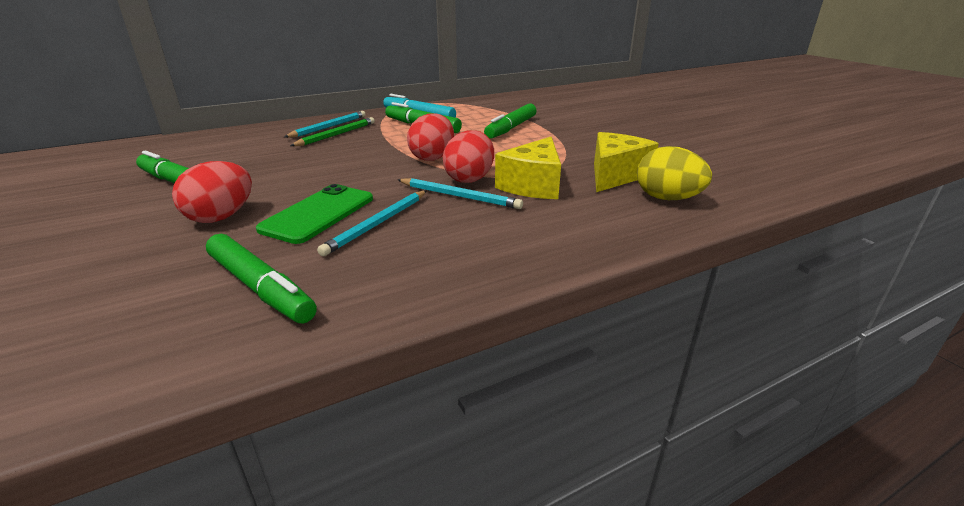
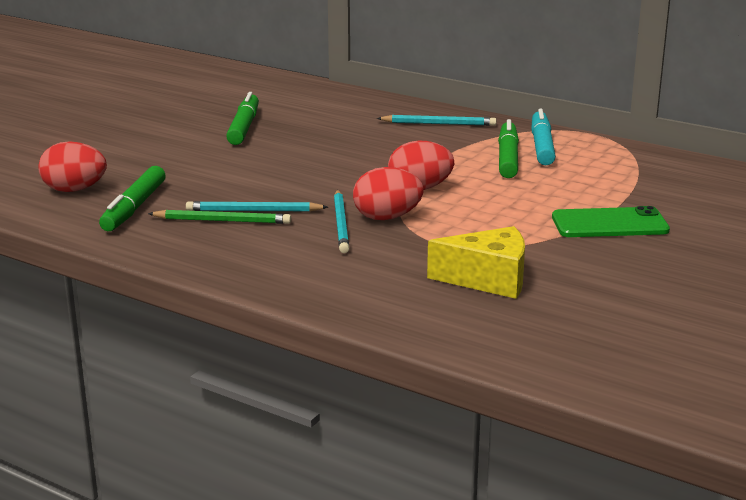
camera: 60 degrees right, 5 degrees down
(221, 217) = (209, 161): red egg -> red egg (74, 190)
(318, 213) = (248, 187): green phone -> green phone (609, 224)
(336, 134) = (422, 134): green pencil -> green pencil (222, 220)
(511, 128) = (572, 199): green marker -> none
(533, 185) = (407, 247): yellow cheese -> none
(667, 198) = (454, 314): yellow egg -> none

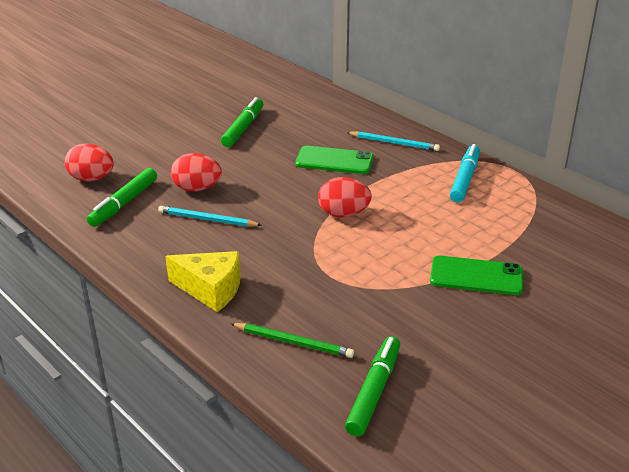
camera: 15 degrees right, 10 degrees up
(222, 220) = (180, 226): green pencil -> green pencil (293, 342)
(341, 224) = (265, 243): turquoise pencil -> none
(377, 145) = (334, 160): none -> green phone
(387, 217) = (303, 242): red egg -> red egg (197, 188)
(488, 279) = (347, 323): yellow cheese -> yellow cheese (211, 289)
(507, 158) = (430, 189): green marker -> green marker (374, 391)

